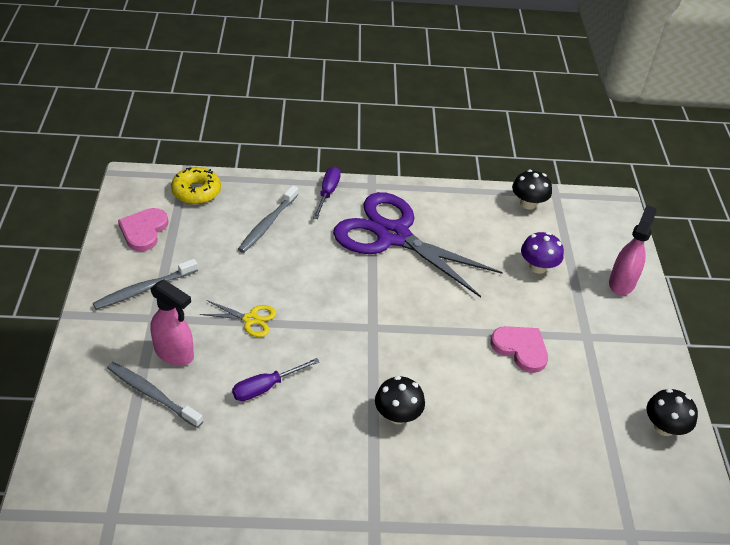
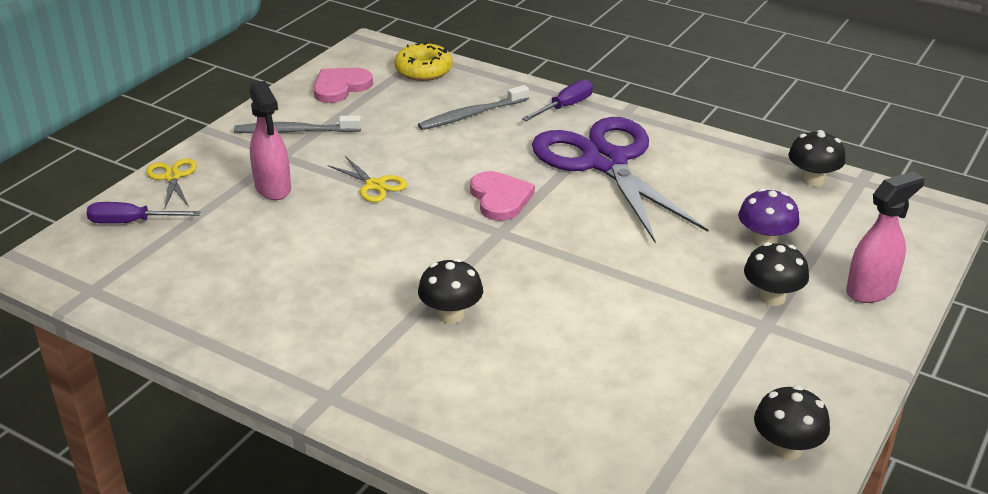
camera: 35 degrees right, 10 degrees down
(80, 375) = (172, 177): none -> yellow scissors
(152, 394) = (220, 212): grey toothbrush -> none
(266, 387) = (334, 244): purple screwdriver -> purple screwdriver (131, 222)
(520, 349) = (662, 307): pink heart -> pink heart (500, 198)
(574, 312) = (772, 297): none -> black mushroom

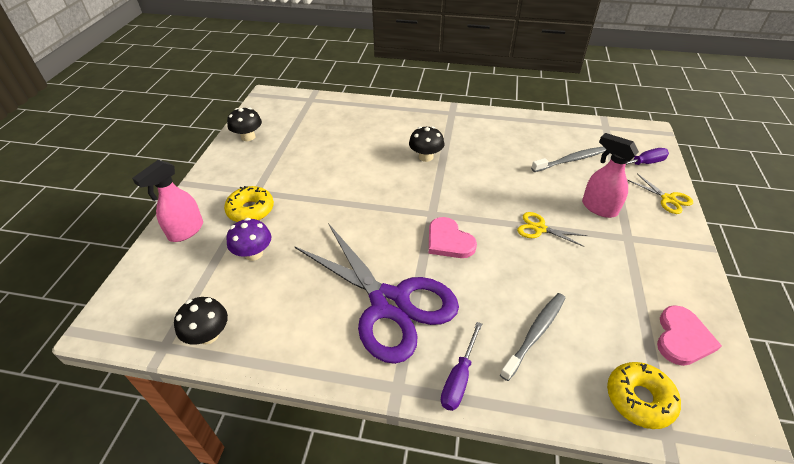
camera: 160 degrees right, 10 degrees up
(295, 131) = (648, 265): grey toothbrush -> grey toothbrush (570, 160)
(772, 297) = (251, 210): black mushroom -> yellow donut

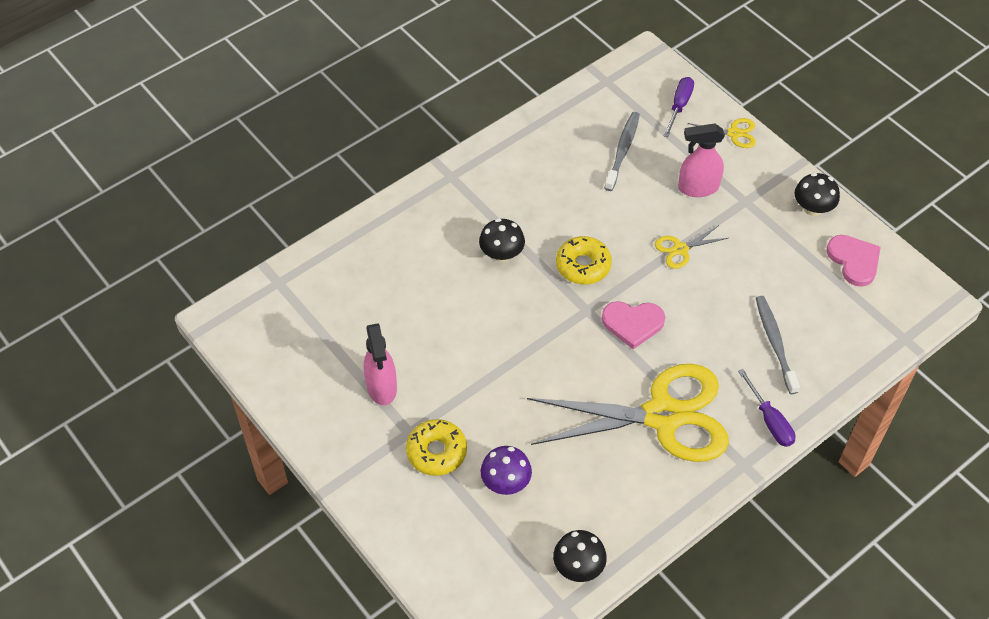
camera: 50 degrees left, 10 degrees up
(185, 231) = (415, 524): pink spray bottle -> pink spray bottle (382, 387)
(248, 137) = (294, 386): black mushroom -> black mushroom (812, 208)
(389, 303) = (662, 416): purple scissors -> yellow scissors
(639, 399) = (872, 330): yellow donut -> yellow donut (583, 265)

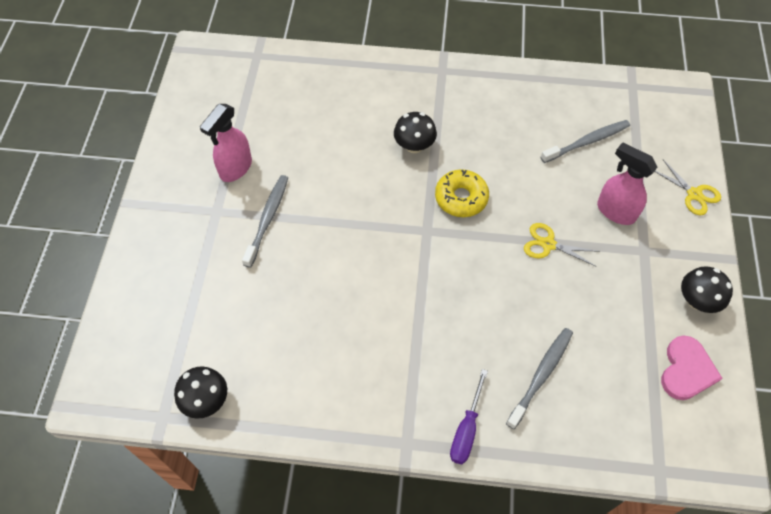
camera: 45 degrees right, 5 degrees up
(436, 452) = (216, 238): yellow donut -> none
(458, 404) = (267, 219): none -> grey toothbrush
(506, 482) = (232, 298): purple mushroom -> none
(632, 323) = (448, 267): pink heart -> none
(662, 416) = (390, 351): yellow scissors -> none
(679, 106) = (671, 142): purple screwdriver -> none

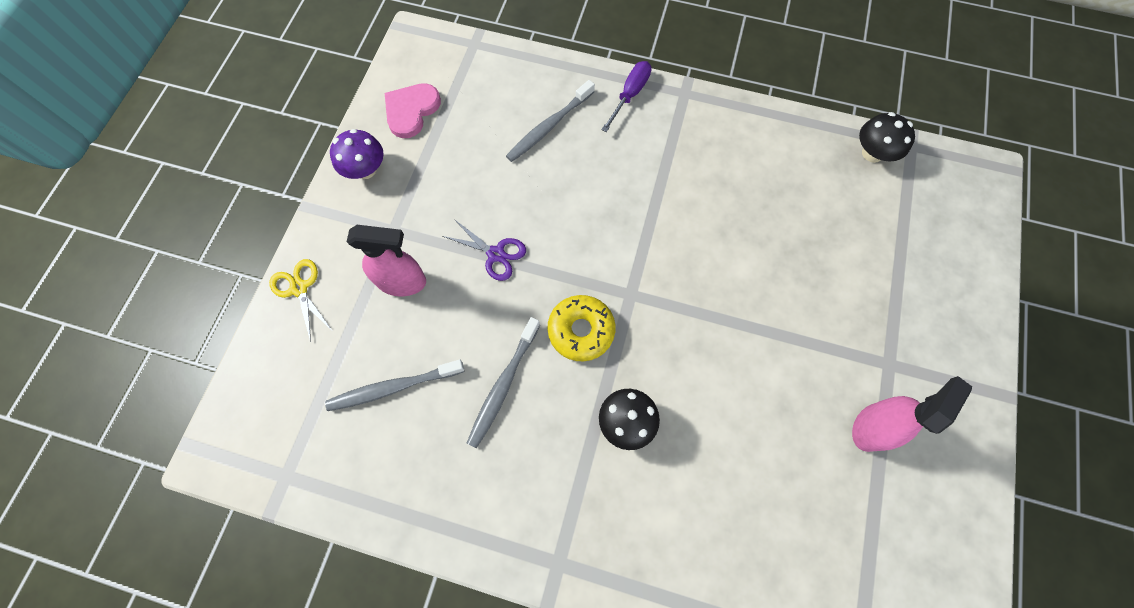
camera: 170 degrees left, 10 degrees up
(267, 219) = (823, 341): grey toothbrush -> grey toothbrush (503, 385)
(548, 244) = (496, 254): yellow scissors -> purple scissors
(615, 211) = (402, 282): pink spray bottle -> pink spray bottle turned 45 degrees counterclockwise
(697, 300) = (366, 170): black mushroom -> purple mushroom

